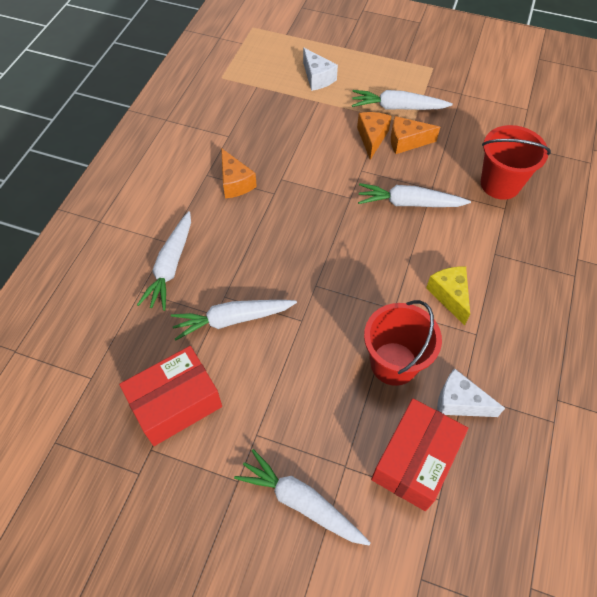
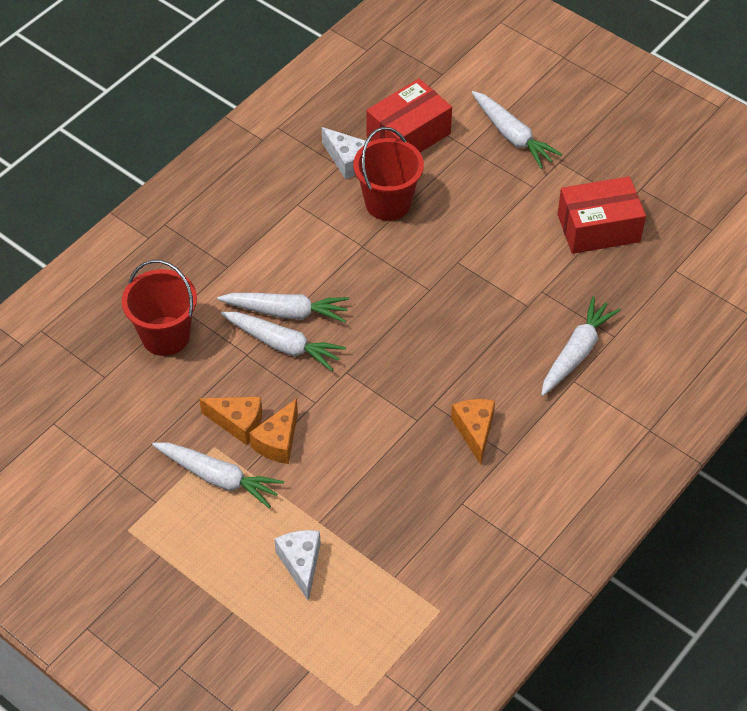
camera: 160 degrees left, 5 degrees down
(232, 320) = (526, 281): white carrot -> white carrot (286, 312)
(449, 296) = (301, 242): yellow cheese -> none

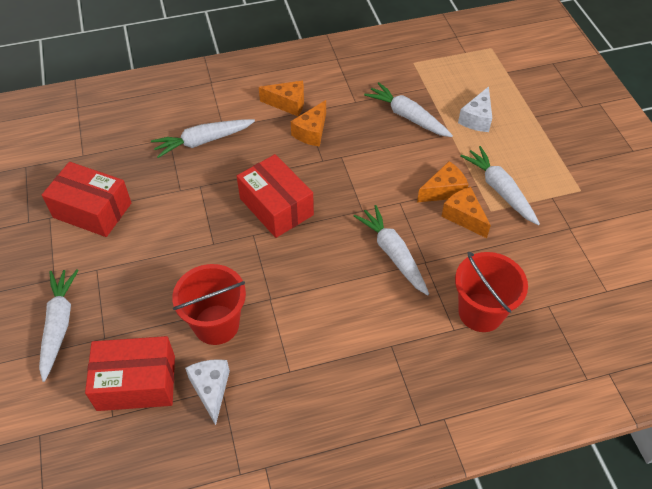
camera: 145 degrees left, 0 degrees up
(286, 312) = (371, 277): white carrot -> white carrot (407, 116)
(433, 327) = (276, 207): none -> red box
(534, 452) = (288, 104): none -> orange cheese

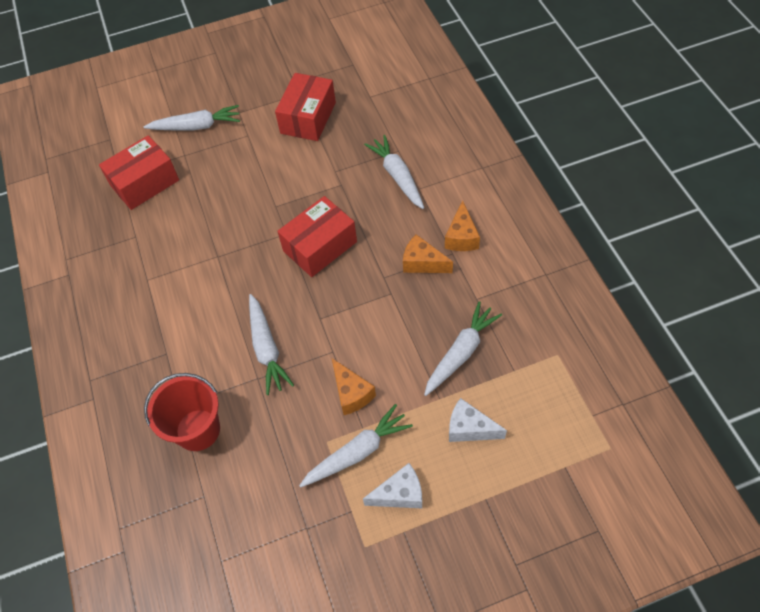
camera: 90 degrees right, 5 degrees up
(136, 382) = (145, 183): red box -> red box turned 60 degrees clockwise
(211, 389) = (135, 229): white cheese -> white cheese (400, 494)
(216, 324) = (193, 223): red bucket -> none
(392, 253) = (267, 348): white carrot -> white carrot turned 105 degrees clockwise
(464, 217) = (316, 414): orange cheese -> none

